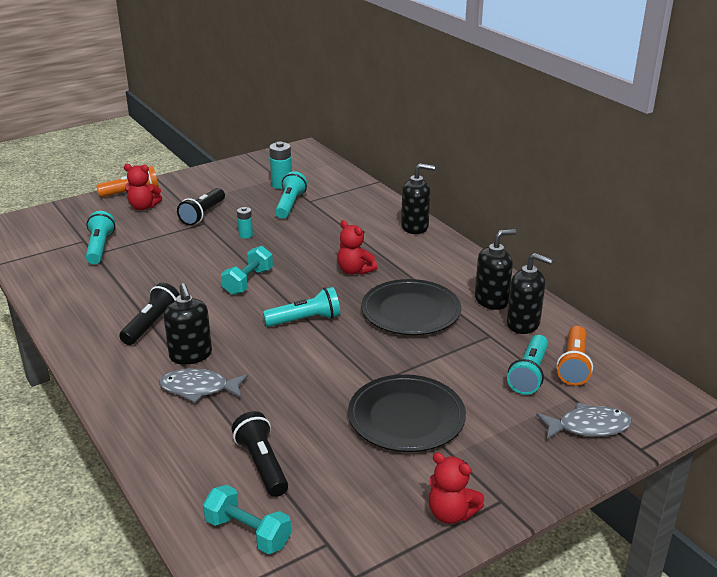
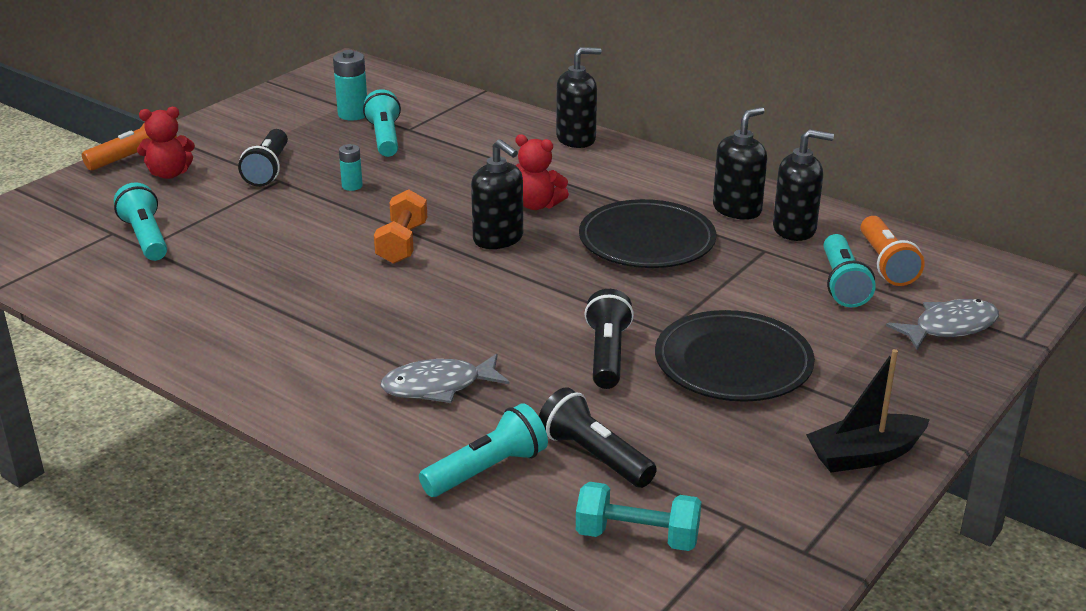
camera: 20 degrees left, 0 degrees up
(152, 324) = (307, 321): black flashlight -> black flashlight (607, 354)
(191, 355) = (394, 349): black soap dispenser -> black soap dispenser (498, 239)
(248, 282) = (402, 243): turquoise dumbbell -> orange dumbbell
(305, 320) = (518, 276): turquoise flashlight -> turquoise flashlight (487, 470)
(451, 513) = (864, 455): red teddy bear -> black boat

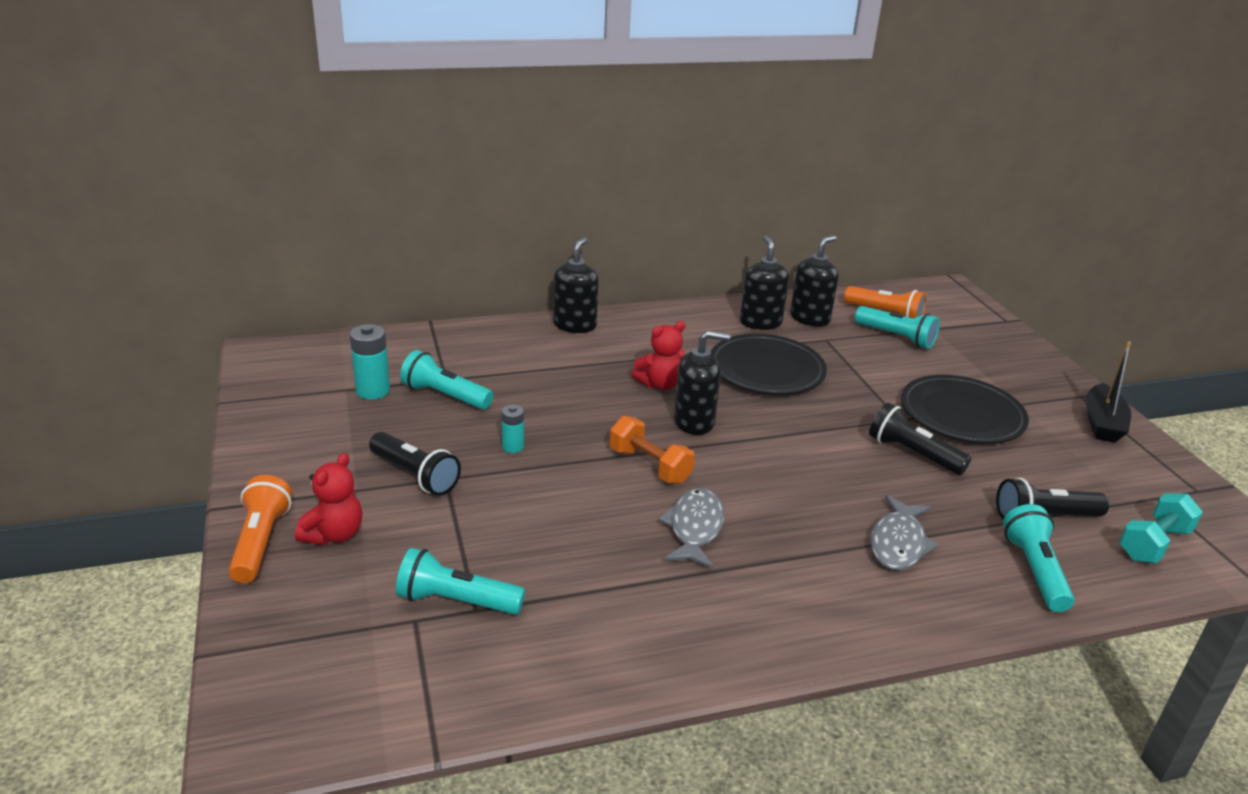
camera: 55 degrees left, 0 degrees up
(950, 327) = (977, 333): grey fish -> grey fish (694, 528)

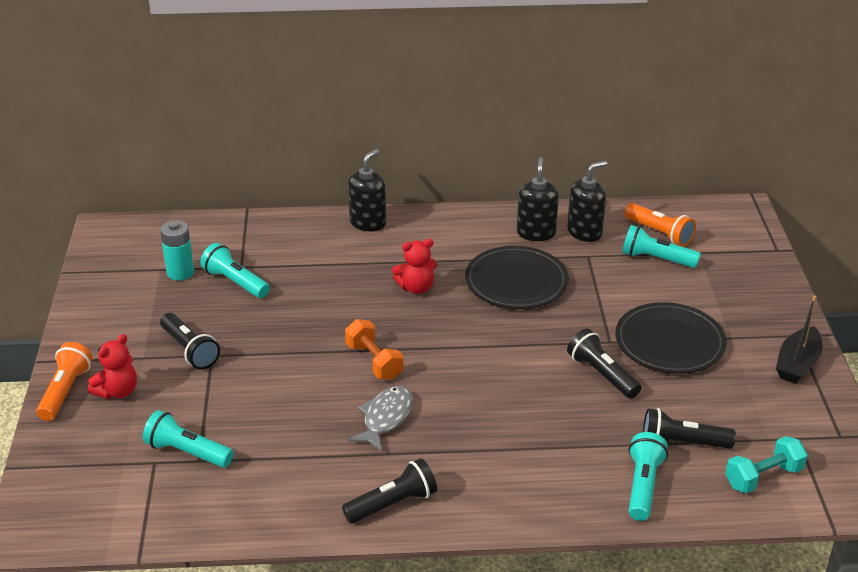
camera: 15 degrees right, 5 degrees up
(513, 447) = (272, 334): turquoise battery -> none
(694, 422) = (429, 326): black soap dispenser -> none
(755, 632) = (393, 504): none -> black flashlight
(896, 337) = (656, 259): turquoise flashlight -> turquoise flashlight turned 150 degrees clockwise
(898, 543) = (543, 450): grey fish -> none

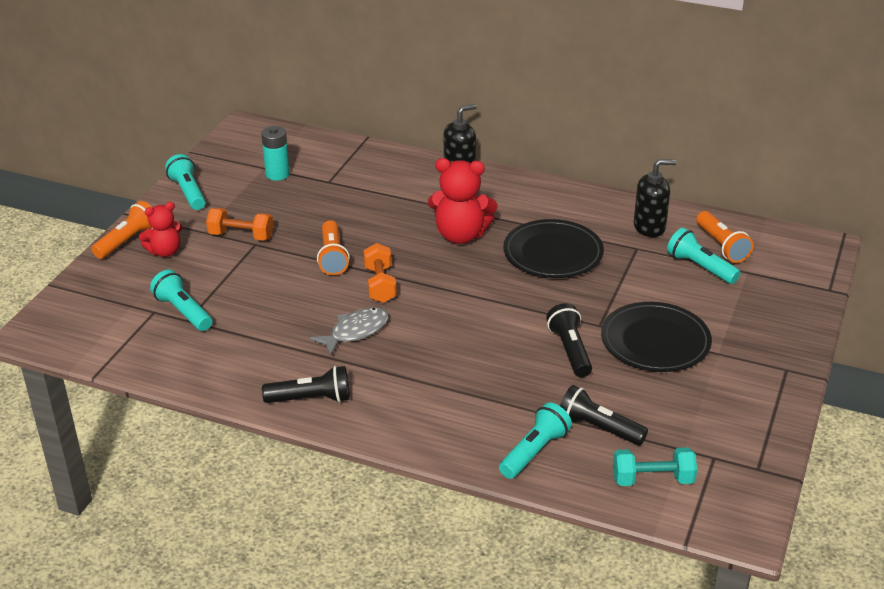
camera: 25 degrees right, 0 degrees up
(190, 350) = (241, 236): black flashlight -> orange dumbbell
(235, 282) = (315, 192): turquoise flashlight -> turquoise flashlight (188, 192)
(304, 346) = (332, 257): none -> orange flashlight
(416, 288) = (461, 235): red teddy bear -> red teddy bear, size x1.60
(536, 233) = (603, 217): black soap dispenser -> none
(797, 364) = (766, 394): black boat -> none

